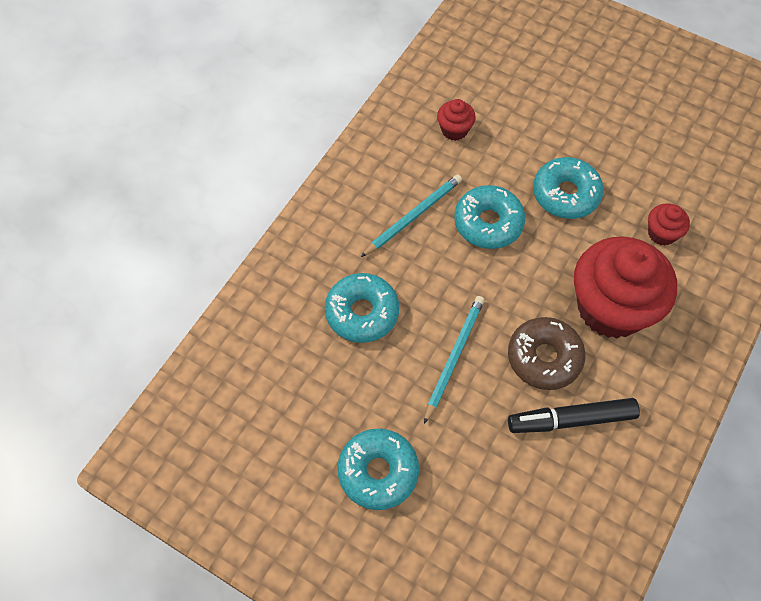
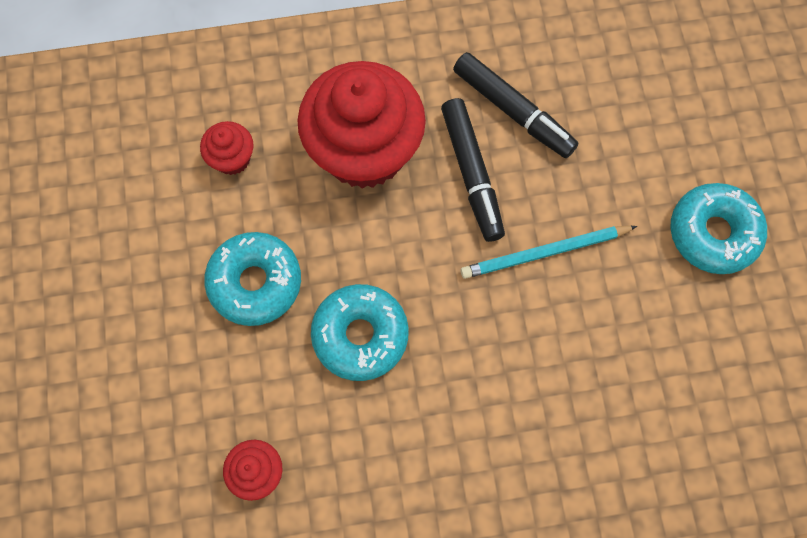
camera: 130 degrees left, 10 degrees up
(362, 313) = (578, 378): turquoise donut -> none
(413, 216) = (419, 422): turquoise pencil -> none
(544, 358) = (472, 173): brown donut -> black marker

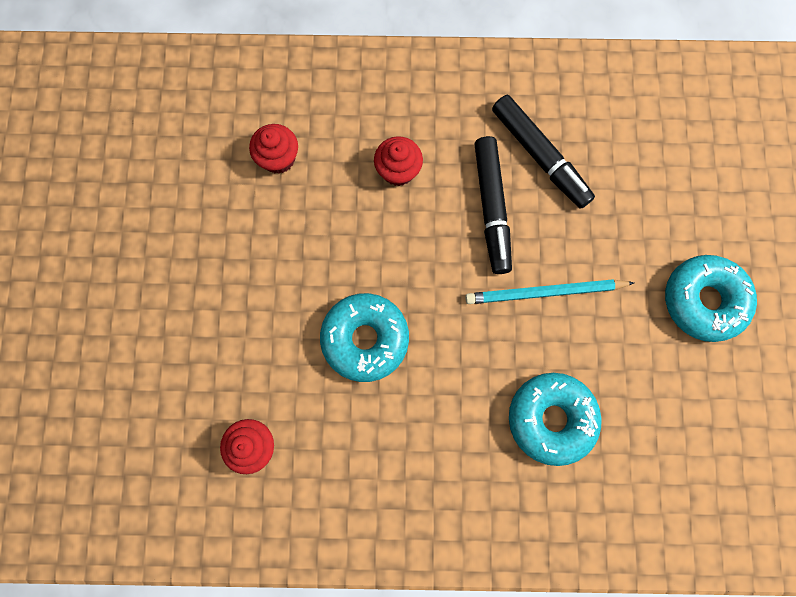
camera: 10 degrees right, 5 degrees up
(255, 282) = (280, 275): turquoise donut -> turquoise donut (551, 418)
(364, 150) = (398, 171): red cupcake -> red cupcake, size x0.43

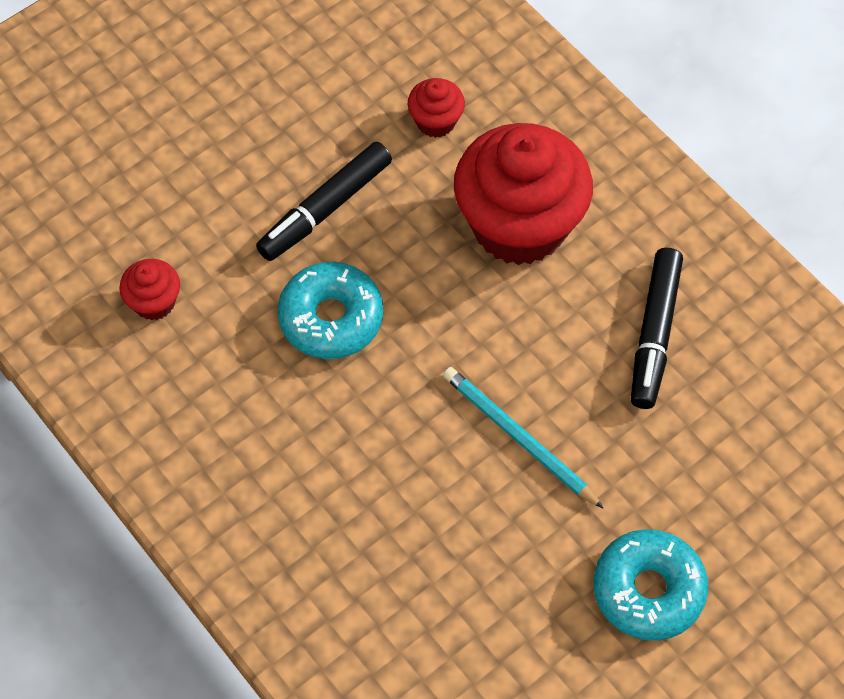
camera: 50 degrees right, 15 degrees down
(398, 171) = (519, 225): red cupcake -> red cupcake, size x2.30
(491, 208) = (559, 330): black marker -> black marker (326, 208)
(551, 418) = (398, 533): turquoise donut -> none

